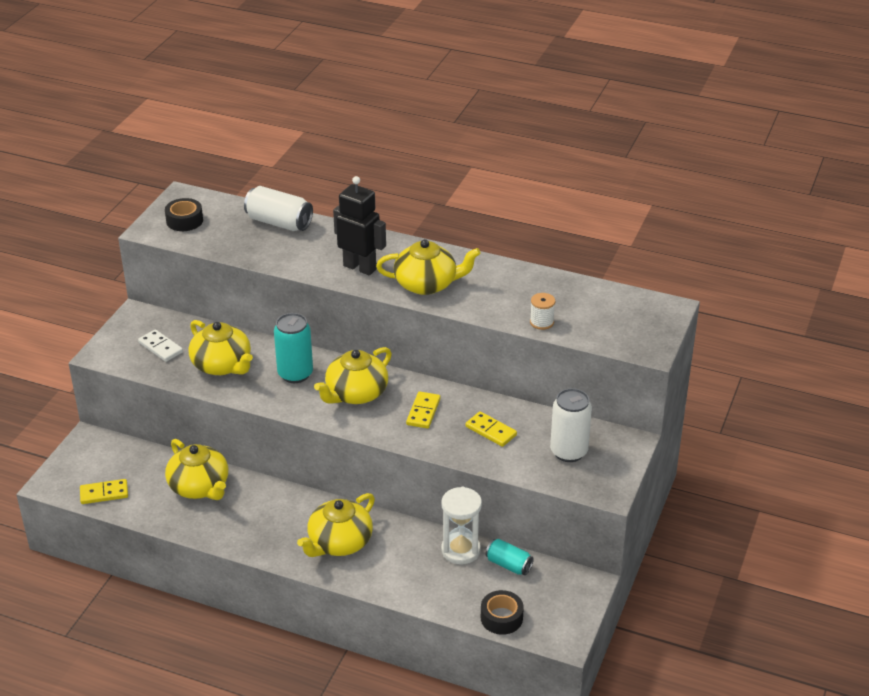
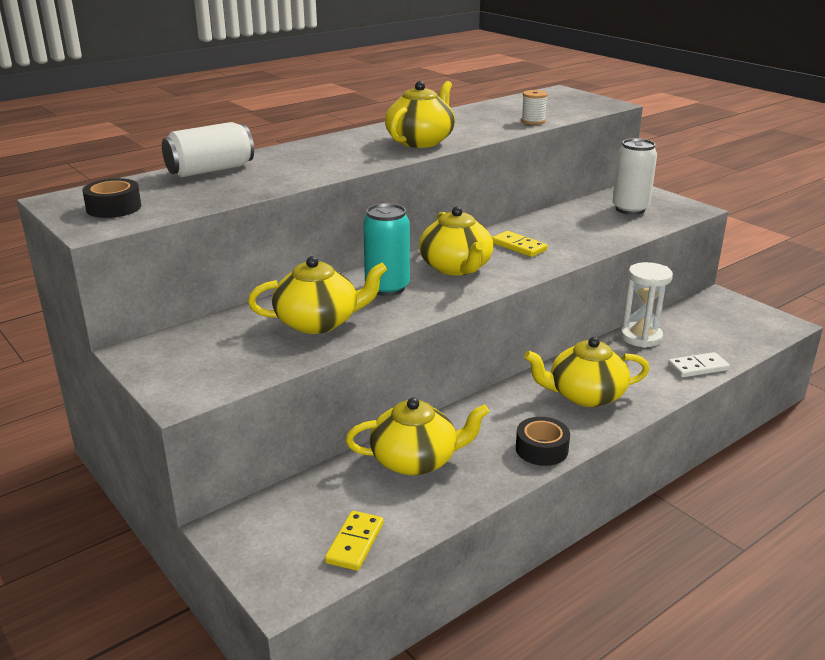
camera: 60 degrees left, 10 degrees down
(160, 347) = (230, 351): white domino -> white domino (698, 367)
(339, 542) = (585, 395): yellow teapot -> yellow teapot turned 105 degrees clockwise
(360, 267) = (352, 156): black robot -> none
(491, 431) = (575, 228): yellow domino -> none
(501, 618) = (744, 343): black tape -> black tape (541, 449)
(508, 565) = (675, 321): turquoise can -> none

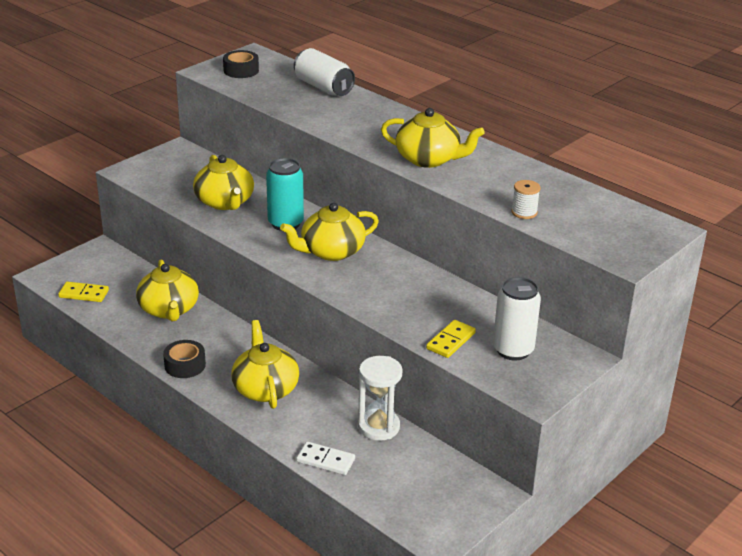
camera: 80 degrees right, 5 degrees up
(519, 246) = (386, 281): yellow domino -> yellow domino (451, 341)
(698, 367) = (325, 460): white domino -> white domino turned 45 degrees counterclockwise

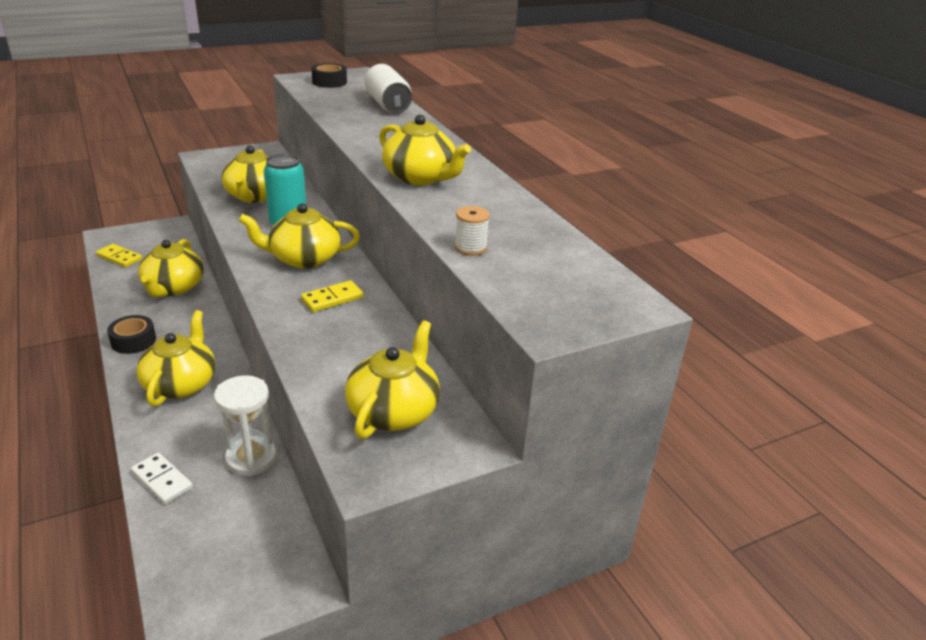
camera: 20 degrees right, 0 degrees up
(451, 341) = (332, 380): yellow domino -> yellow domino (332, 299)
(513, 350) = (394, 411): white can -> yellow teapot

